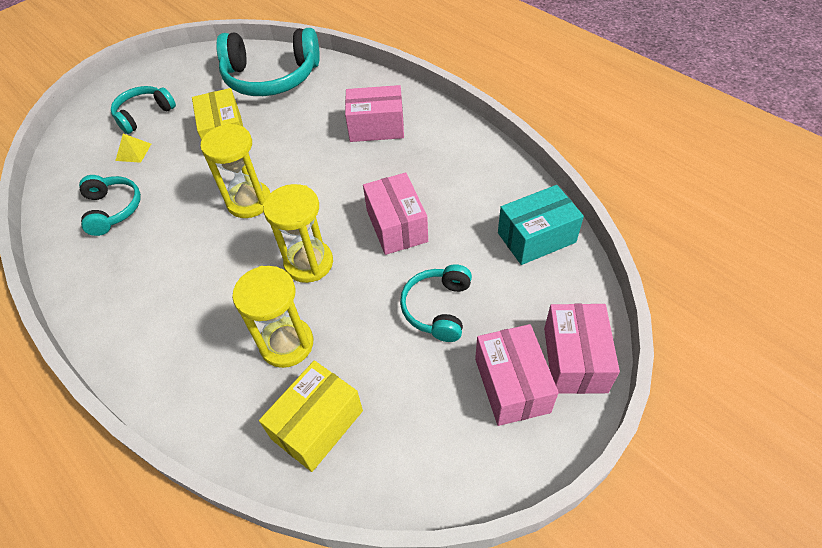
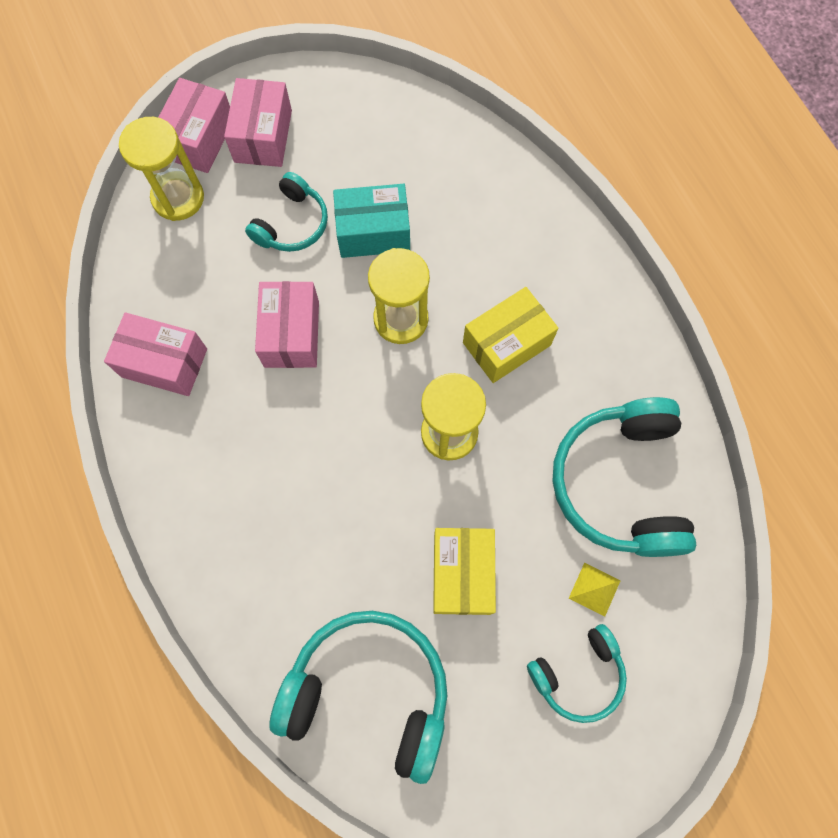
camera: 165 degrees left, 20 degrees up
(113, 209) = (620, 483): turquoise headphones -> turquoise headphones, size x1.78
(287, 344) = (444, 236): yellow hourglass -> yellow hourglass (178, 198)
(317, 424) = (435, 156): yellow box -> yellow box (506, 344)
(376, 127) = (253, 507): pink box -> pink box (164, 363)
(536, 237) = (156, 267): turquoise box -> turquoise box (373, 232)

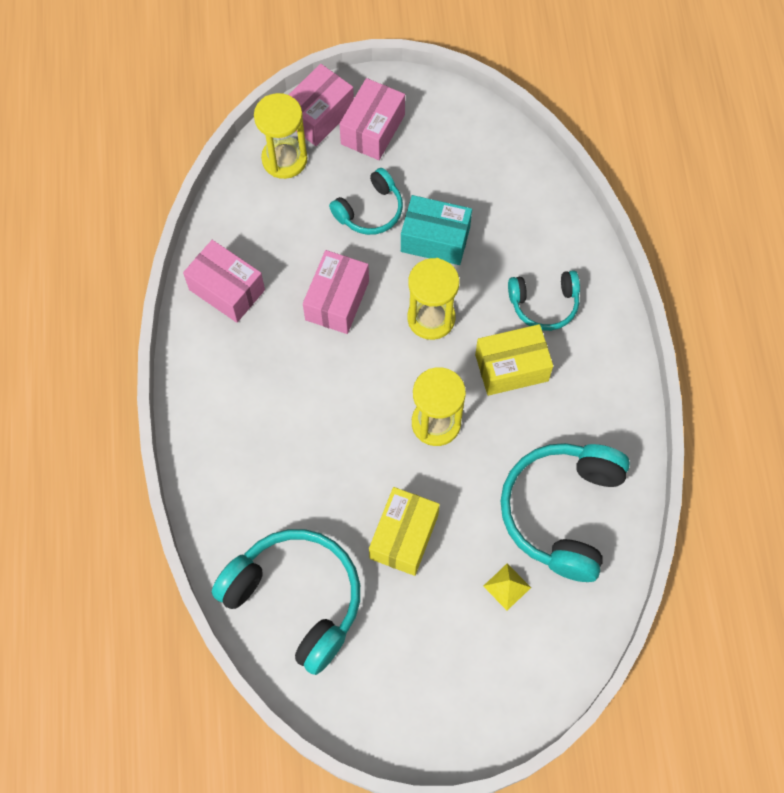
camera: 20 degrees right, 5 degrees down
(578, 675) = (467, 647): turquoise headphones -> turquoise headphones (544, 304)

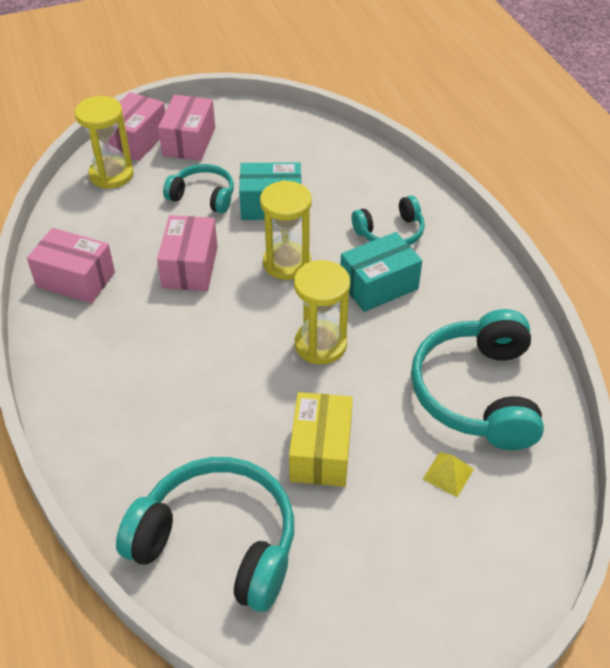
camera: 15 degrees left, 20 degrees down
(370, 211) = (203, 196): turquoise headphones -> turquoise headphones turned 105 degrees counterclockwise
(511, 368) = (379, 286): yellow box -> turquoise box

